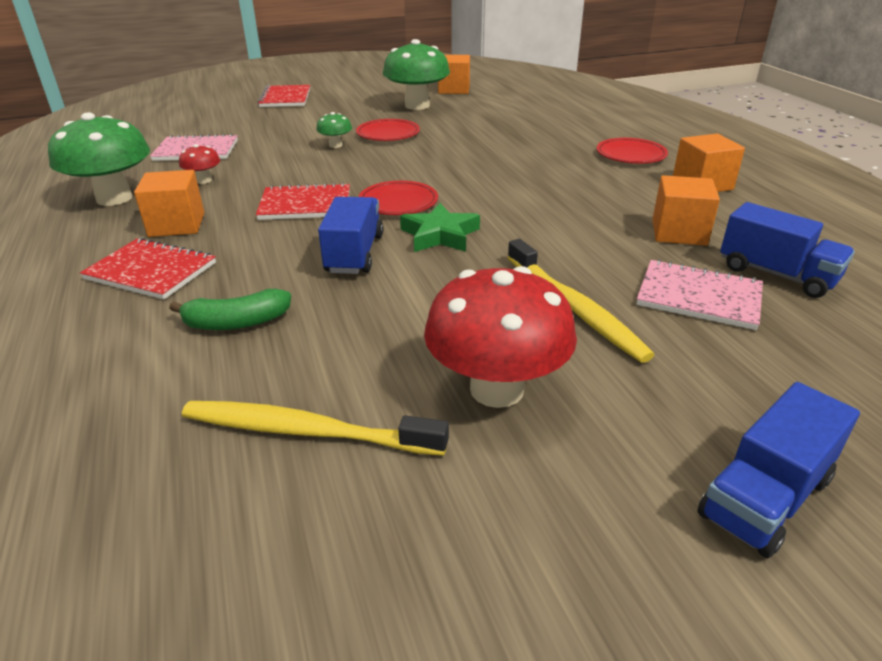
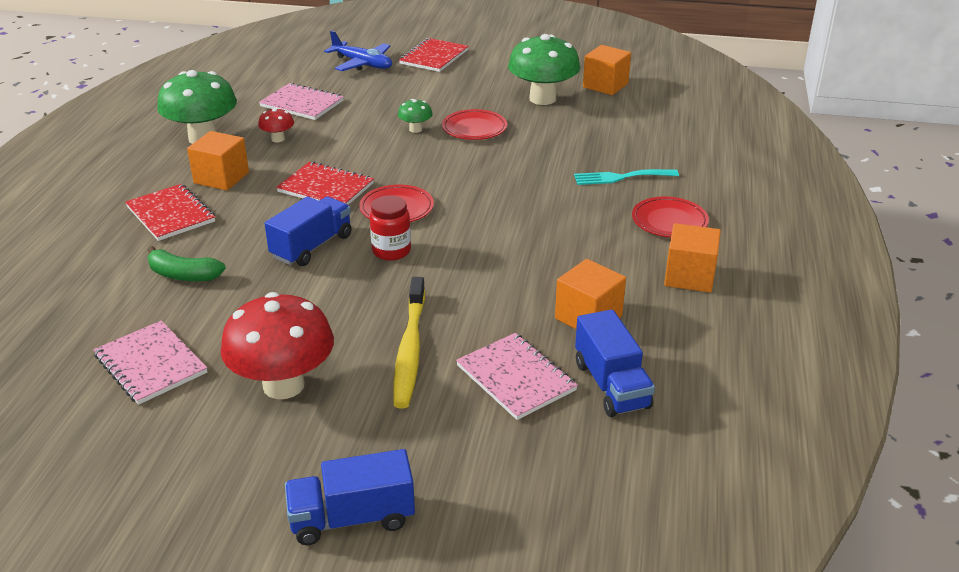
camera: 30 degrees right, 0 degrees up
(223, 113) = (363, 64): none -> blue plane
(306, 431) = (150, 364): yellow toothbrush -> pink notebook
(440, 235) = (391, 251): green star -> red jar
(552, 138) = (620, 177): none -> turquoise fork

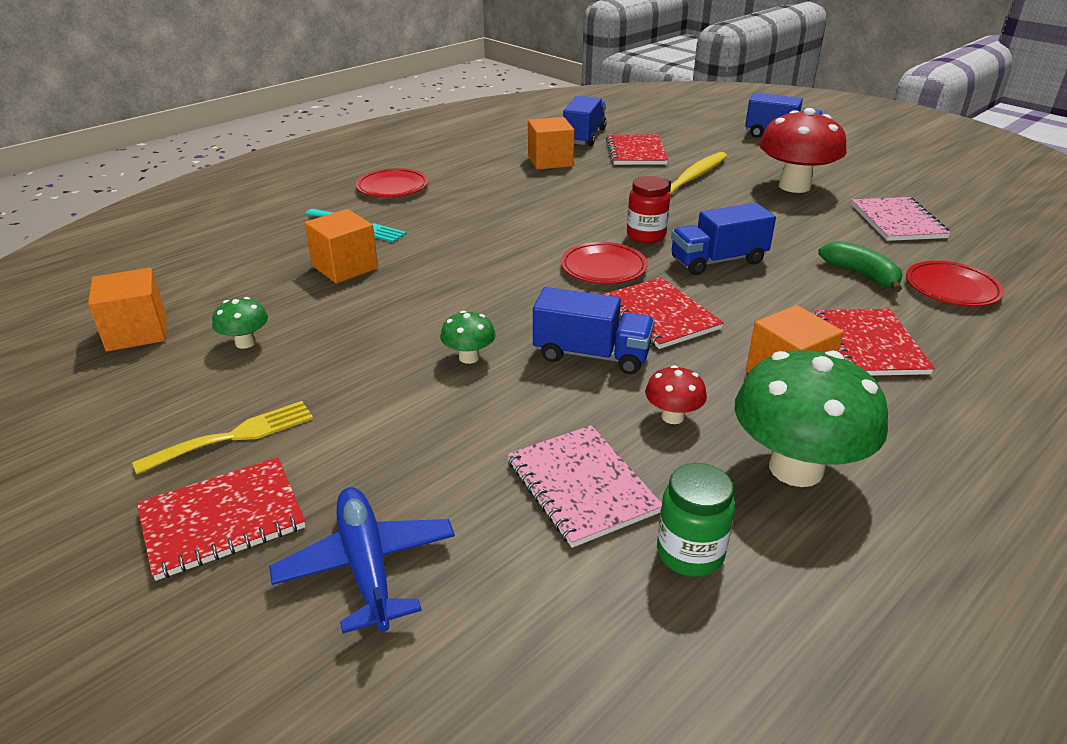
camera: 145 degrees left, 0 degrees up
(240, 100) = (690, 553): none -> green jar
(348, 152) = (591, 355): none -> blue truck
(474, 128) = (399, 330): red plate -> red plate (951, 288)
(475, 73) = (235, 436): none -> yellow fork
(516, 378) = (635, 152): pink notebook -> red notebook
(542, 99) = (245, 343): green mushroom -> green mushroom, size x0.46
(689, 276) = (448, 159): orange cube -> orange cube (345, 267)

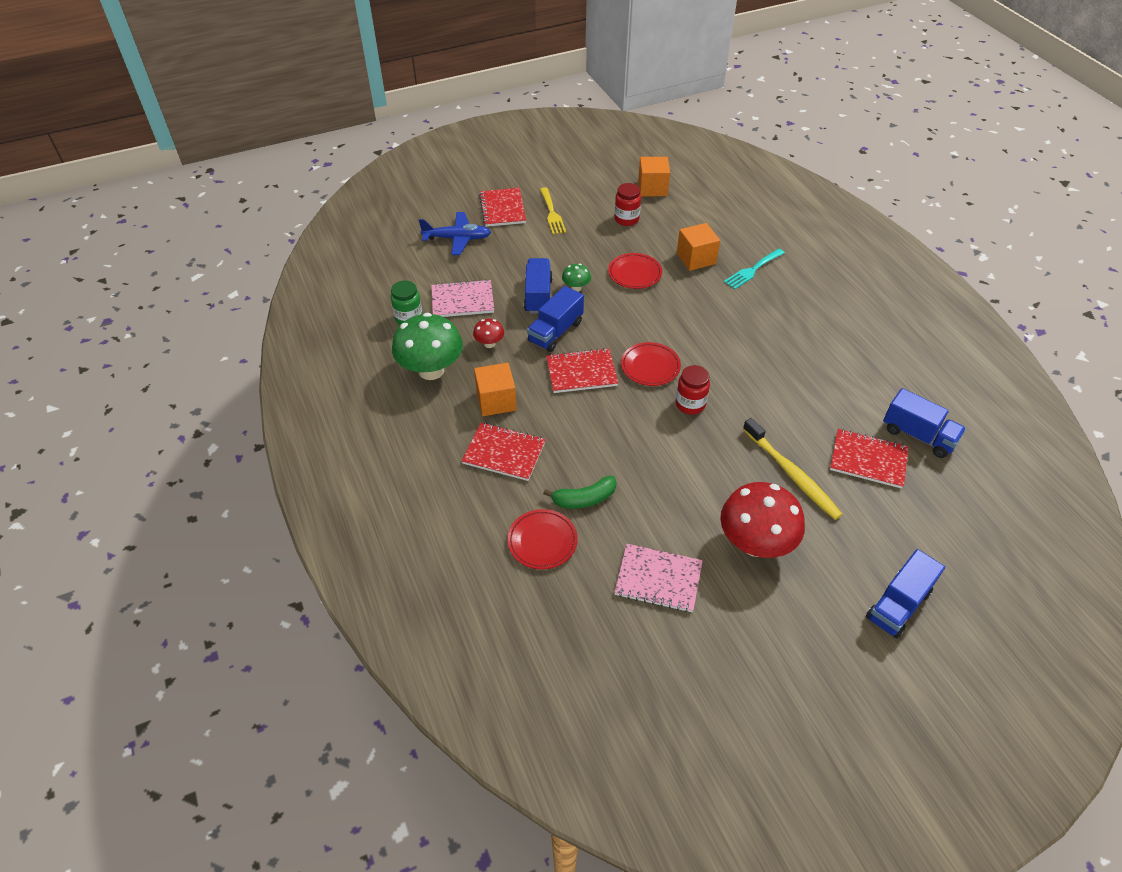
camera: 110 degrees right, 15 degrees up
(245, 343) = (626, 219): green mushroom -> red jar
(392, 187) = (817, 294): red plate -> red plate (634, 273)
(550, 161) = (855, 393): orange cube -> none
(718, 261) = (636, 428): blue truck -> blue truck (538, 296)

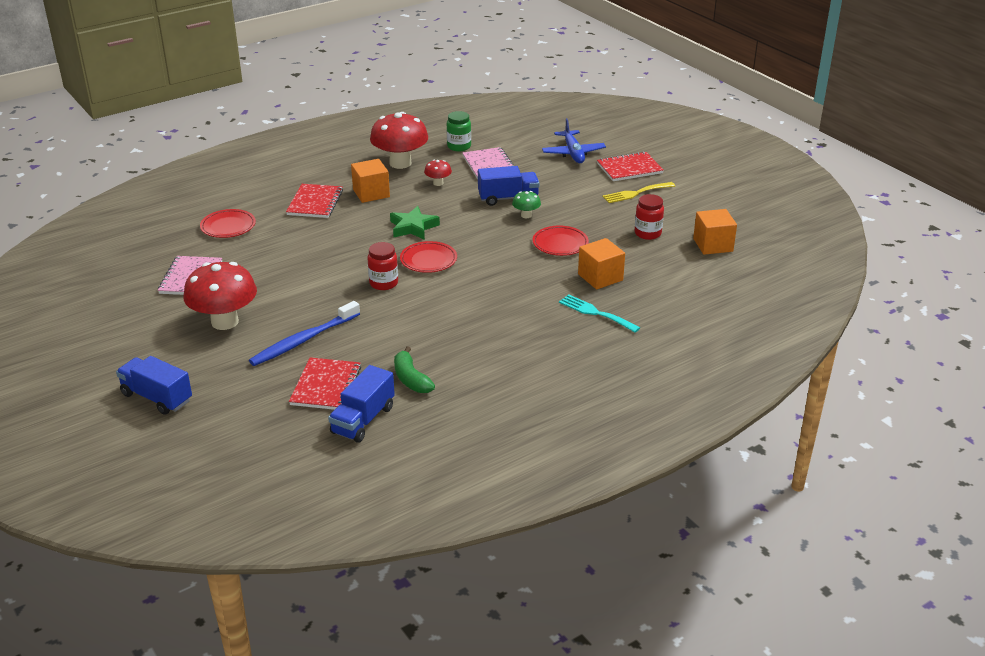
camera: 80 degrees right, 15 degrees down
(431, 370) = (400, 163): green mushroom -> red mushroom
(555, 332) = (462, 211): blue truck -> none
(581, 372) = (413, 227): red notebook -> green star
(584, 499) = (270, 240): green banana -> green banana (411, 379)
(792, 474) = (303, 340): yellow toothbrush -> blue toothbrush

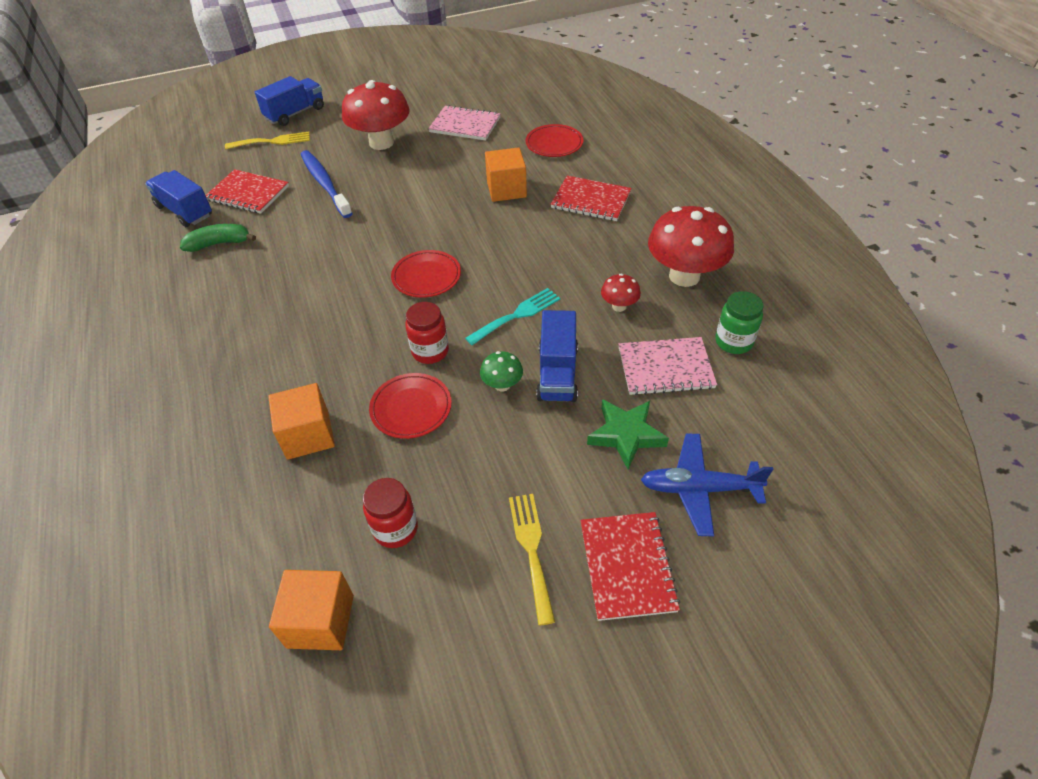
camera: 105 degrees right, 15 degrees up
(221, 397) = (272, 141): none -> yellow fork
(371, 193) = (603, 244): orange cube -> orange cube (506, 189)
(383, 283) = (395, 239): red jar -> red jar (430, 351)
(413, 227) = (507, 272): green star -> green star (626, 435)
(595, 313) = (233, 410): turquoise fork -> turquoise fork (517, 315)

